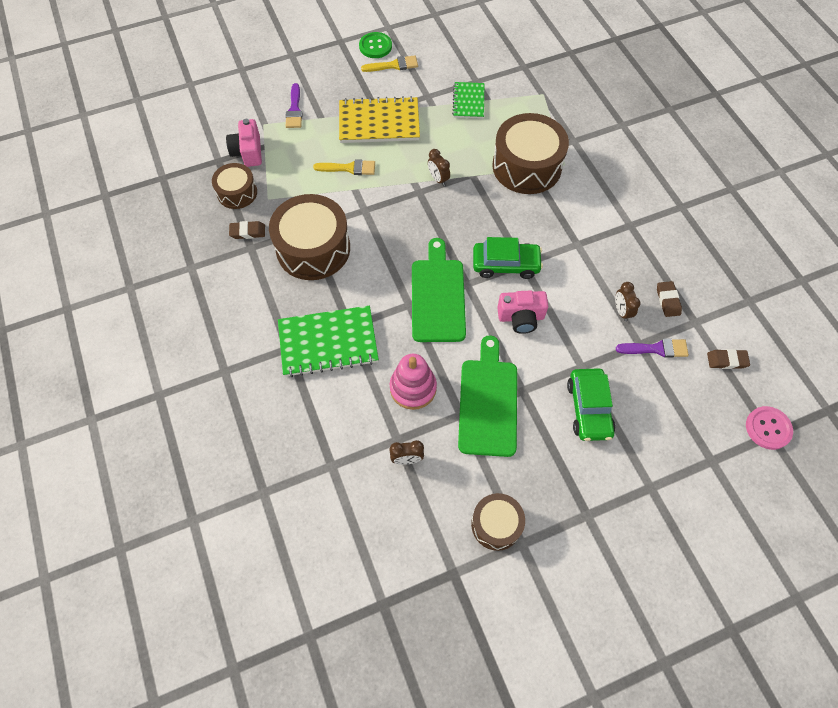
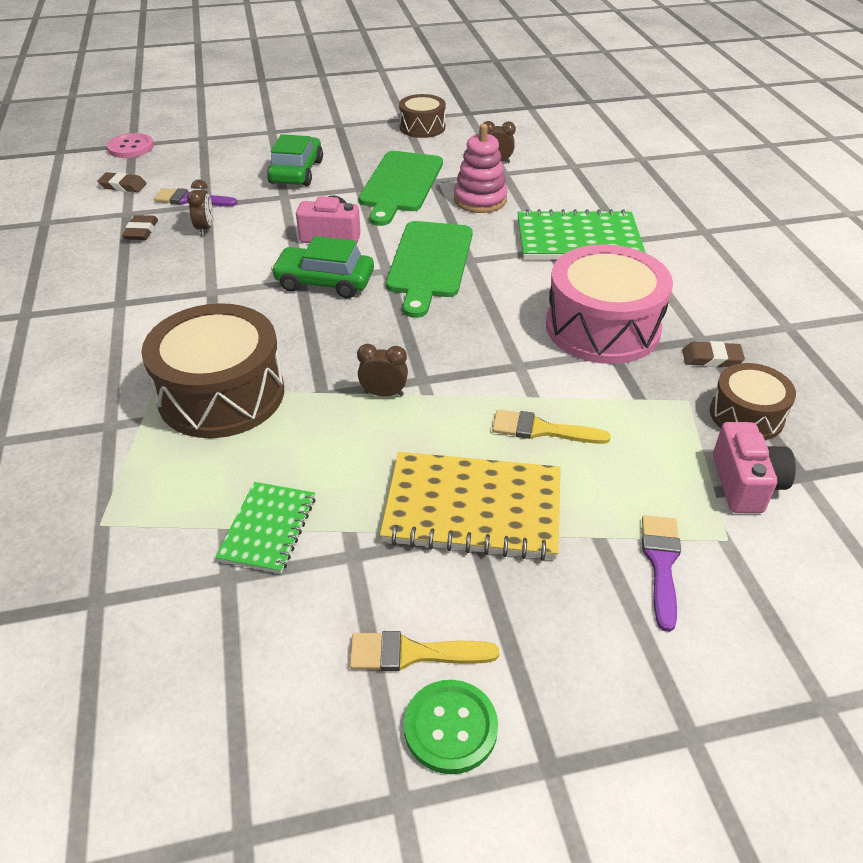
camera: 170 degrees left, 20 degrees down
(313, 248) = (602, 327): brown drum -> pink drum
(438, 179) = (384, 393): brown clock -> brown clock turned 60 degrees counterclockwise

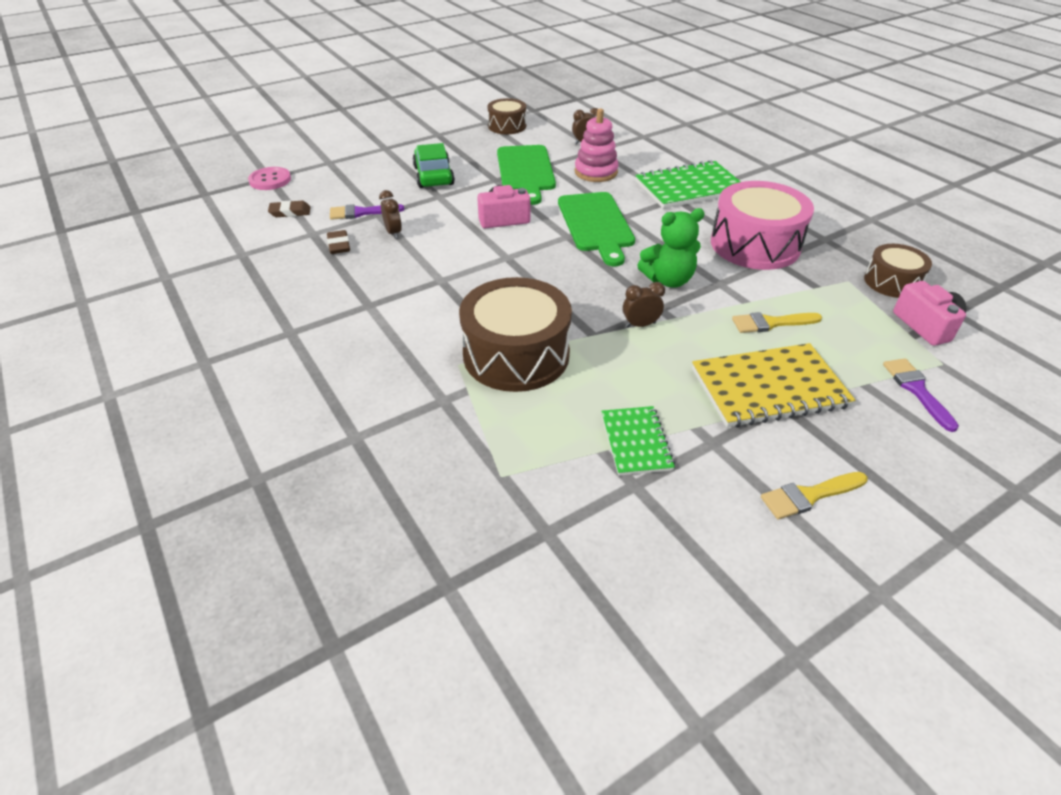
camera: 20 degrees left, 0 degrees up
(324, 282) = (527, 254): green car -> none
(450, 727) = (873, 535): green button -> none
(460, 347) = (668, 280): none -> green teddy bear
(711, 358) = (841, 250): brown eraser -> none

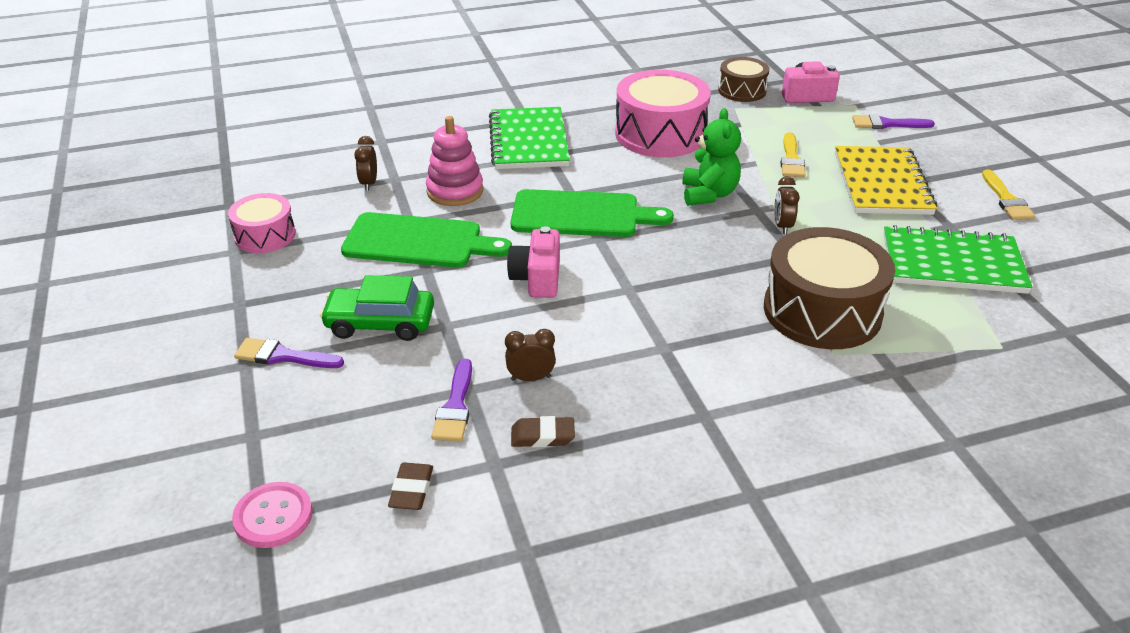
camera: 75 degrees left, 5 degrees down
(395, 155) = (283, 356): none -> purple brush
(507, 126) = (265, 235): brown drum -> pink drum
(636, 442) = (952, 264): green notebook -> green notebook, size x1.72

